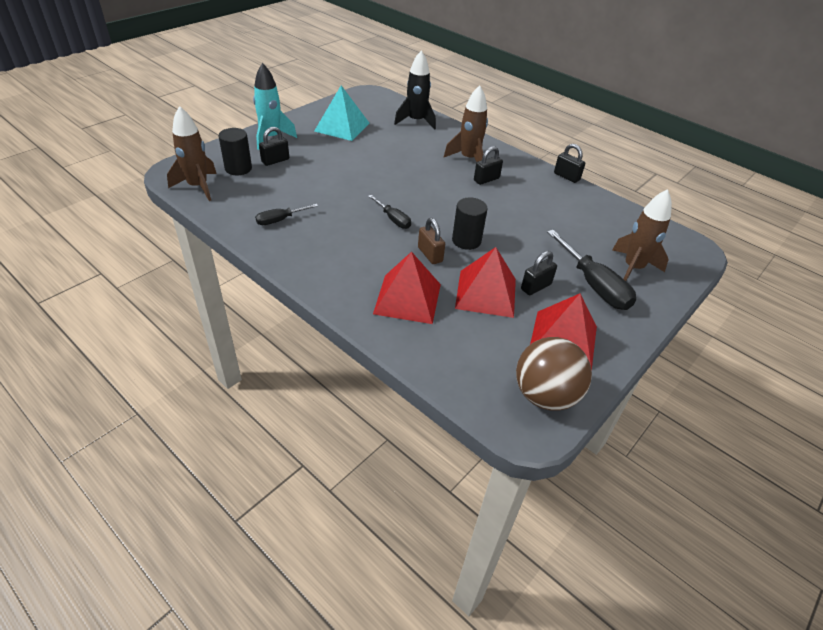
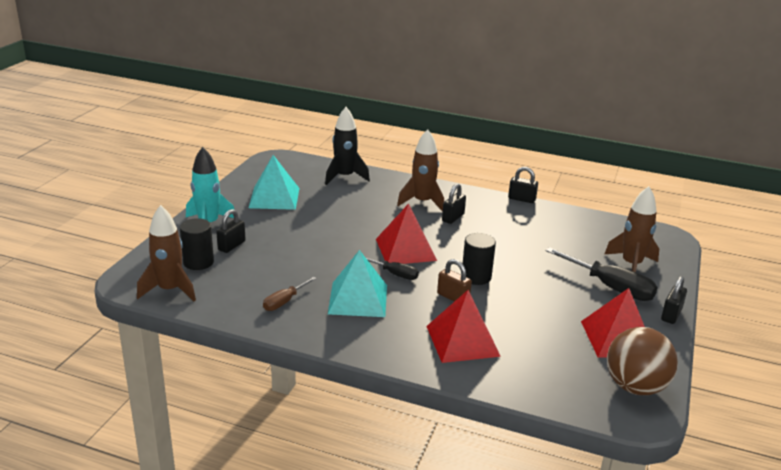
camera: 20 degrees left, 15 degrees down
(280, 220) = (284, 301): black screwdriver -> brown screwdriver
(343, 234) = (358, 299): none -> turquoise pyramid
(486, 293) = (527, 318): red pyramid -> red pyramid (405, 249)
(536, 287) = (564, 301): black padlock -> black padlock (671, 315)

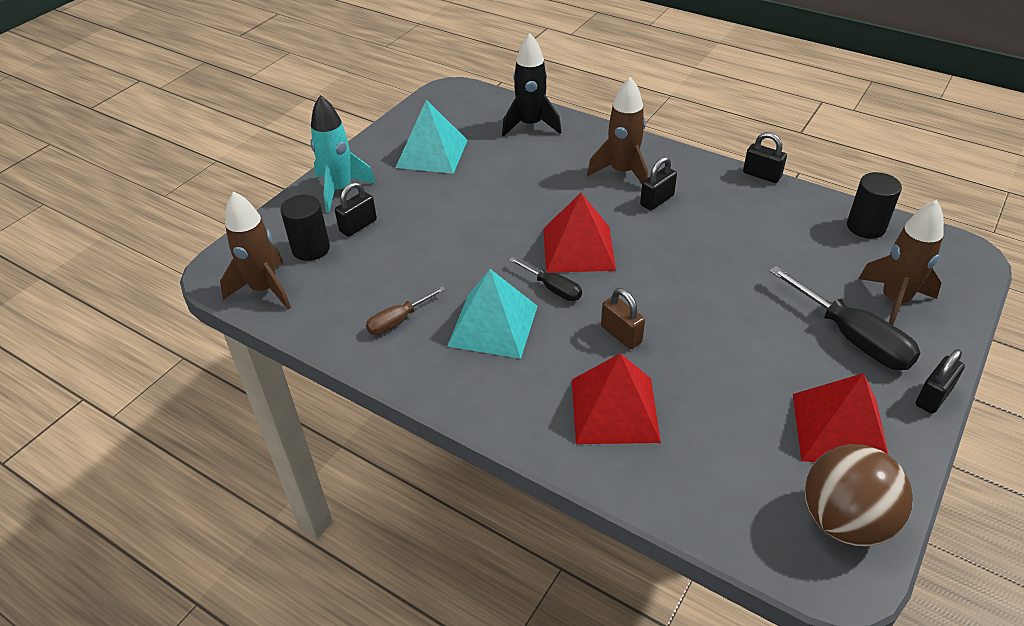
camera: 15 degrees right, 15 degrees up
(476, 277) = (662, 302): black cylinder -> black cylinder (866, 227)

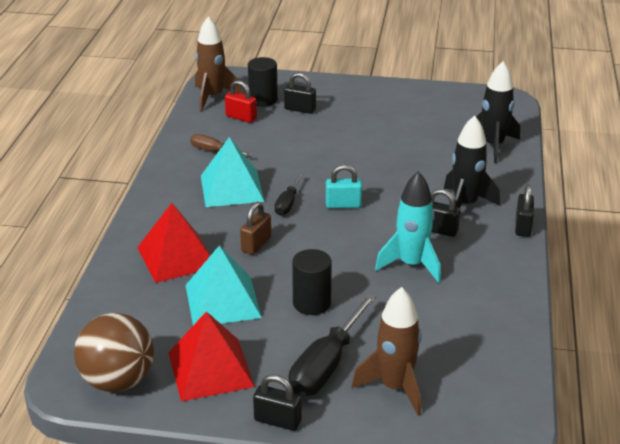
camera: 65 degrees right, 10 degrees down
(337, 277) = (241, 117): none -> red padlock
(340, 190) = (334, 91): turquoise rocket -> turquoise rocket (411, 265)
(432, 153) = (411, 113): turquoise pyramid -> turquoise pyramid (223, 301)
(578, 248) = (343, 205): red pyramid -> turquoise padlock
(622, 172) = (465, 205): brown rocket -> black rocket
(761, 175) = (531, 282): black padlock -> black padlock (522, 227)
(866, 227) = (500, 359): black cylinder -> black cylinder (311, 303)

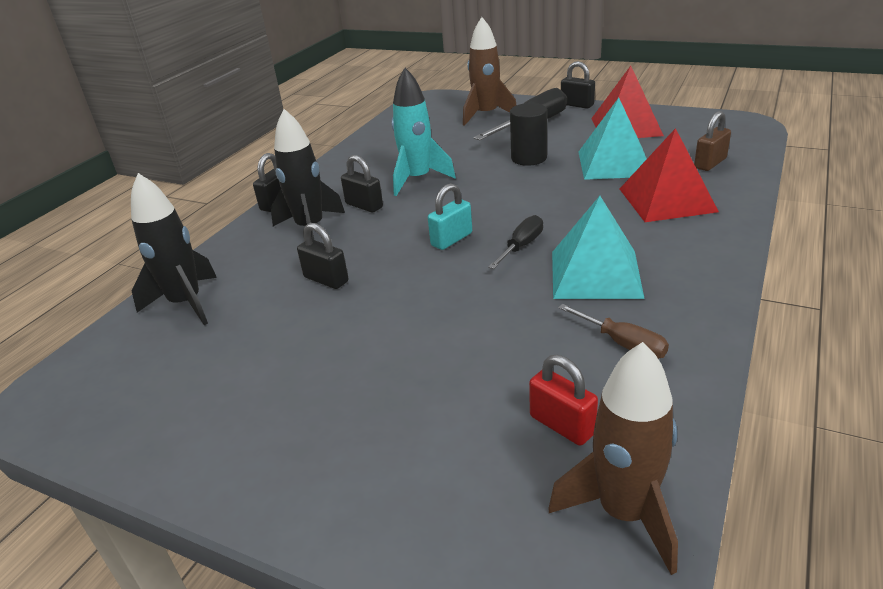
camera: 160 degrees left, 0 degrees up
(118, 380) = (703, 123): brown ball -> none
(256, 244) = (572, 205): brown padlock -> brown padlock (710, 163)
(263, 100) = (501, 478): black cylinder -> none
(300, 109) = (432, 432): black padlock -> black padlock (326, 279)
(343, 205) = (451, 239): turquoise padlock -> turquoise padlock turned 60 degrees counterclockwise

